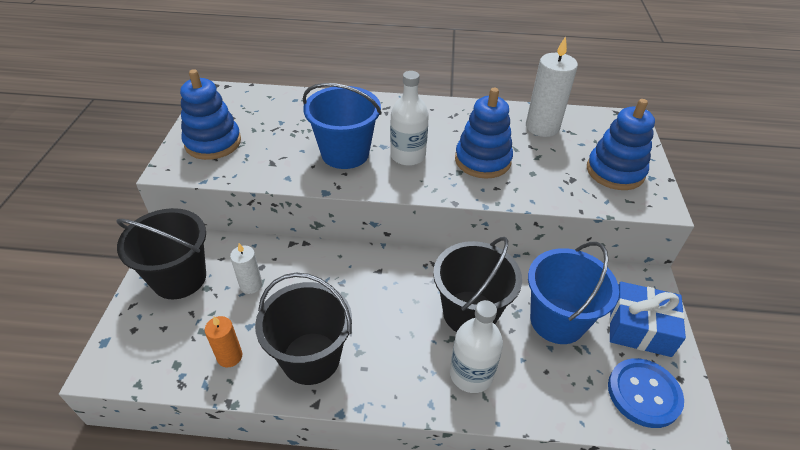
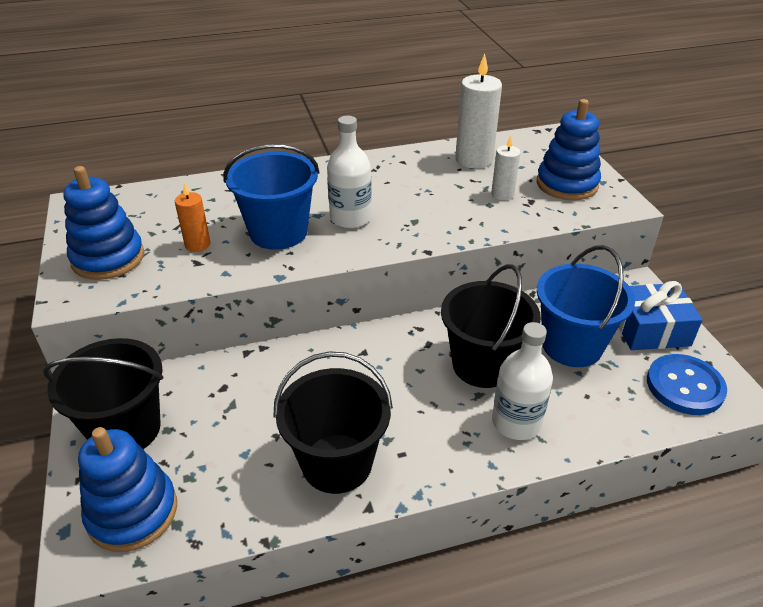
camera: 20 degrees left, 5 degrees down
(229, 356) = (239, 493): orange candle -> orange candle (197, 244)
(251, 285) = (222, 410): white candle -> white candle (502, 194)
(482, 160) = (432, 204): blue stacking toy -> blue stacking toy (132, 512)

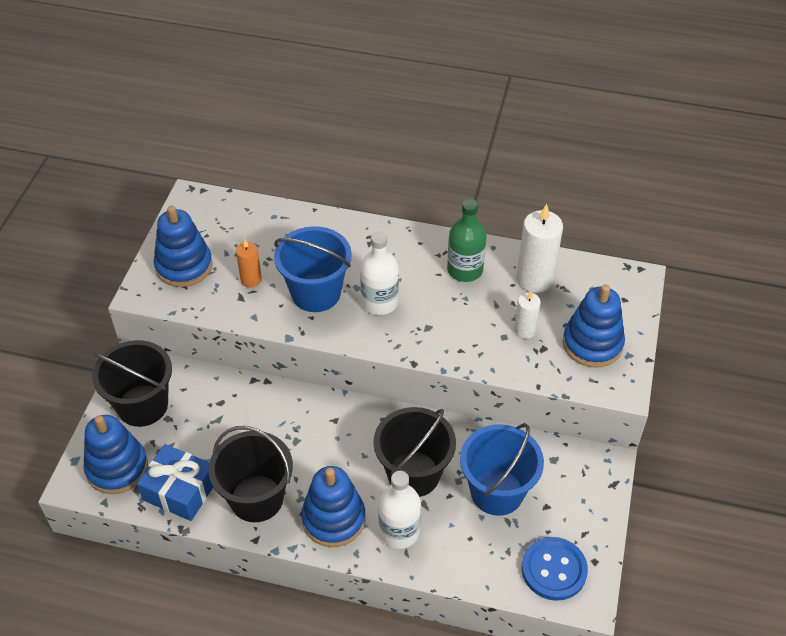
camera: 30 degrees right, 10 degrees up
(408, 172) = (465, 270): none -> green bottle
(439, 443) = (333, 519): none -> blue stacking toy
(650, 329) = (575, 509): blue gift -> blue gift (180, 490)

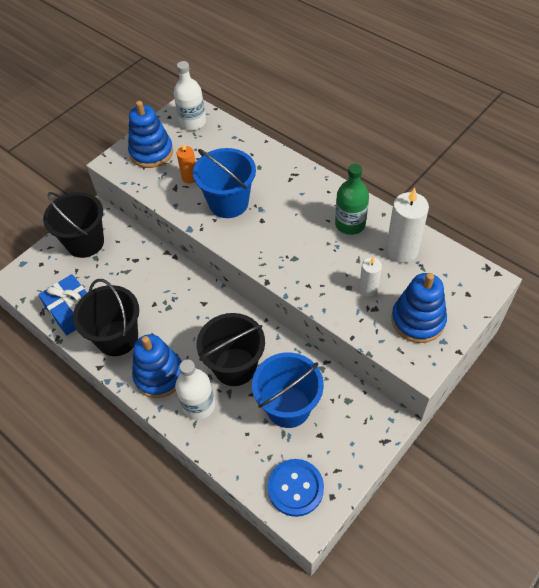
camera: 30 degrees right, 5 degrees up
(117, 468) = (44, 279): blue stacking toy -> none
(379, 302) = (270, 226): white bottle -> white bottle (193, 122)

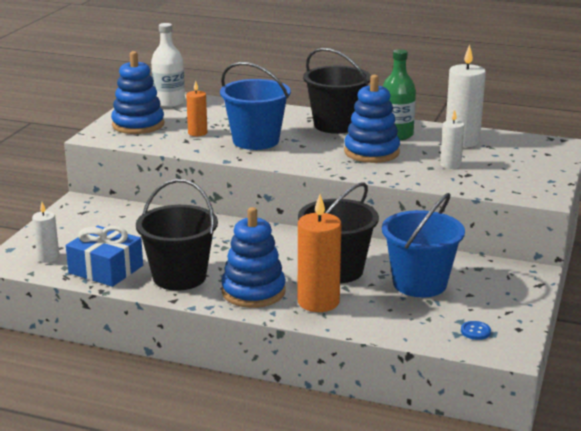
camera: 25 degrees left, 30 degrees down
(42, 283) = (48, 257): none -> white candle
(85, 242) = (82, 223): black bucket -> black bucket (336, 125)
(199, 405) = (318, 302): white bottle -> orange candle
(295, 488) = (475, 331): blue button -> blue button, size x0.44
(418, 320) = (516, 173): blue stacking toy -> blue stacking toy (371, 152)

